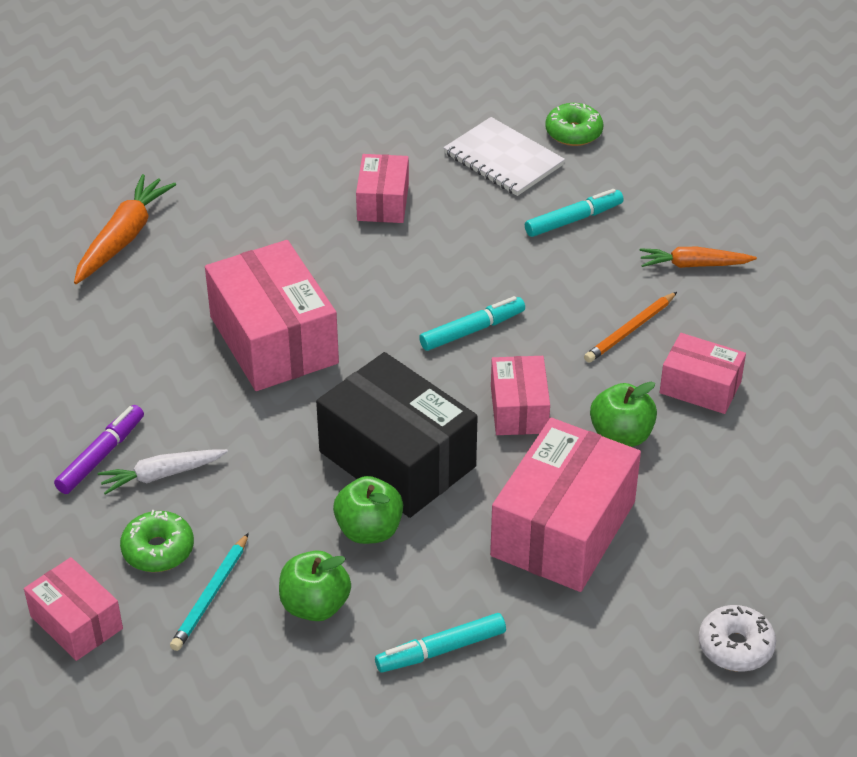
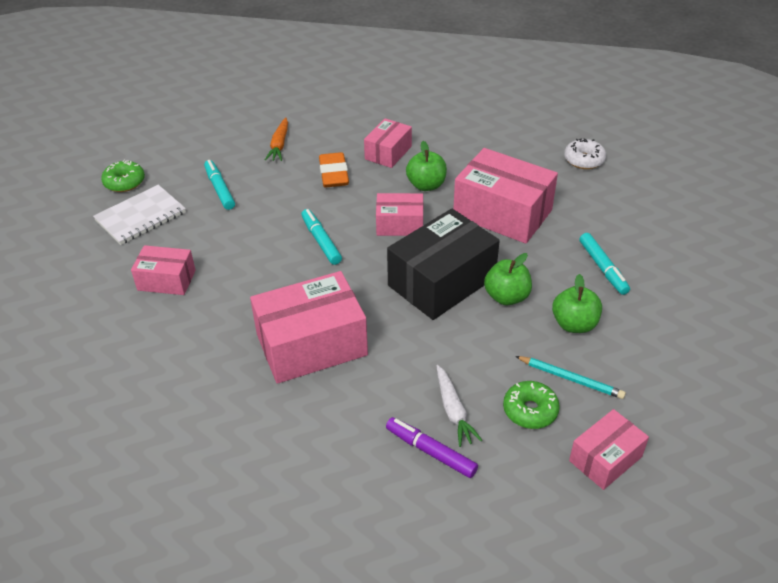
camera: 85 degrees left, 0 degrees up
(123, 238) = (156, 448): orange carrot -> none
(630, 330) = (334, 174): orange pencil -> orange eraser

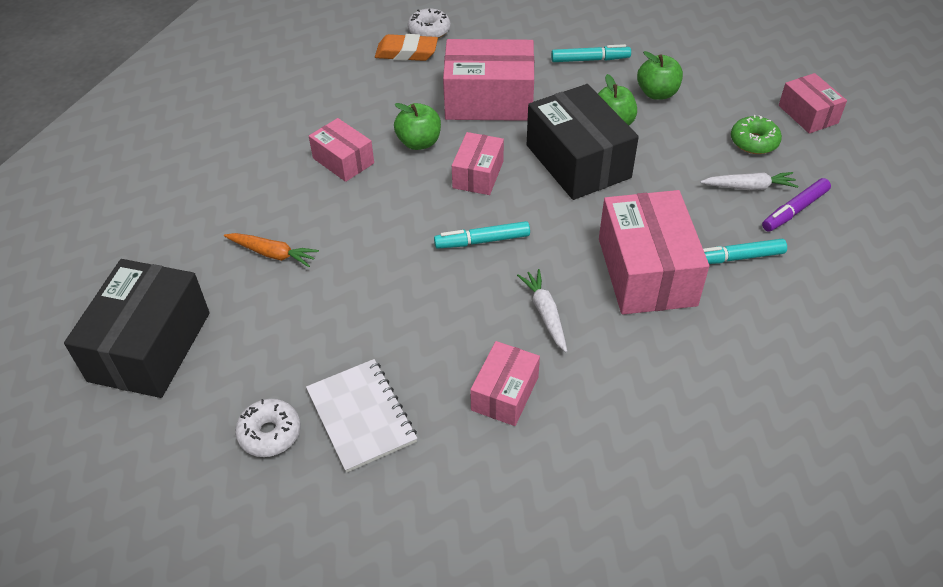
camera: 75 degrees left, 5 degrees up
(124, 182) = (270, 433): green donut -> white donut
(188, 120) = (150, 346): none -> black box
(219, 189) = (339, 324): turquoise marker -> turquoise marker (736, 258)
(249, 289) = (545, 314): none -> white carrot
(334, 174) = (362, 212): orange eraser -> orange eraser (406, 52)
(502, 213) = (489, 100): pink box -> pink box turned 45 degrees clockwise
(570, 379) = (721, 111): turquoise pencil -> none

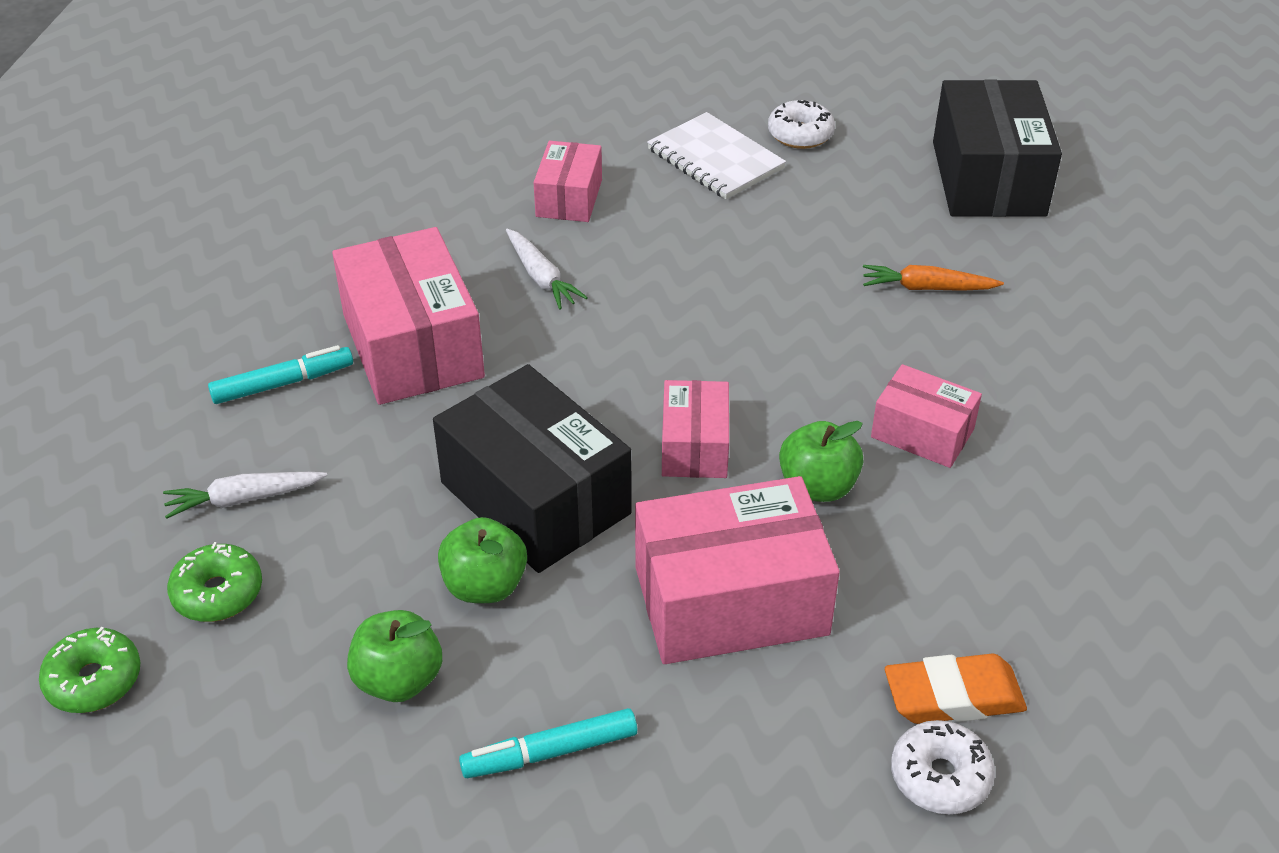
camera: 165 degrees right, 5 degrees down
(482, 241) = (651, 348): turquoise marker -> none
(794, 210) = (177, 470): purple marker -> none
(808, 114) = (94, 680): pink box -> green donut

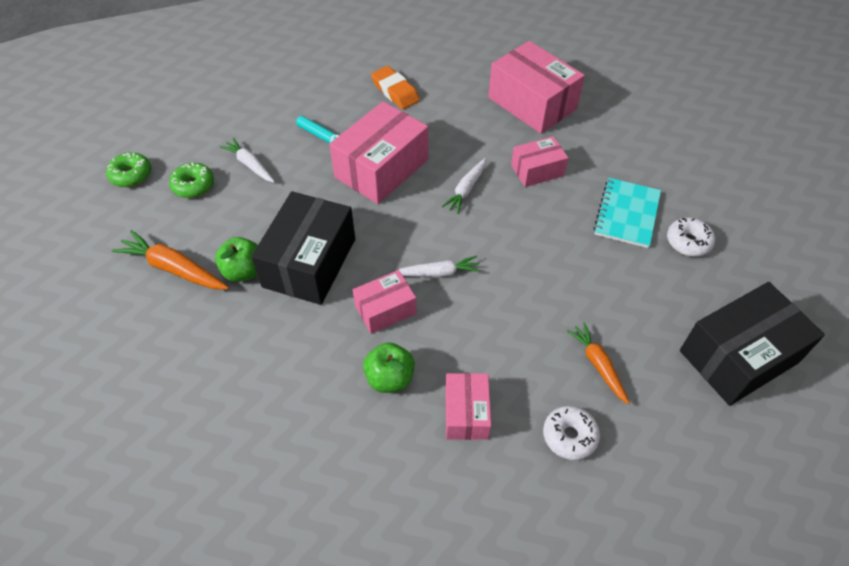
camera: 60 degrees right, 10 degrees up
(399, 680) = (174, 268): green apple -> orange carrot
(550, 752) = (156, 343): turquoise marker -> none
(671, 367) = (438, 273): none -> white carrot
(715, 159) = (627, 214): white notebook -> turquoise notebook
(731, 601) = (285, 374): pink box -> pink box (532, 103)
(940, 777) = (210, 523): white donut -> white donut (569, 436)
(953, 696) = (269, 508): orange eraser -> orange eraser (395, 91)

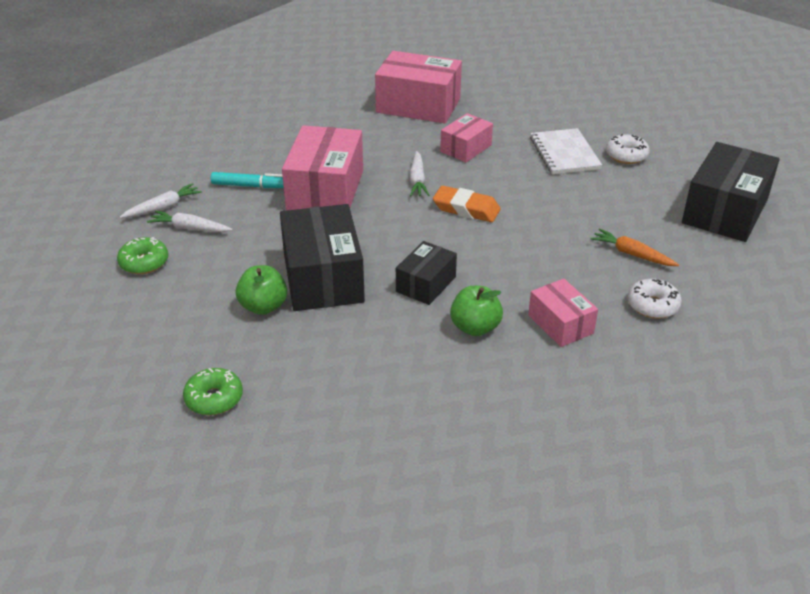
camera: 30 degrees left, 15 degrees down
(131, 175) = (63, 277): green donut -> green donut (214, 399)
(174, 268) = (188, 330): orange carrot -> none
(385, 310) = (426, 284): pink box -> black box
(395, 91) = (284, 132): orange eraser -> orange eraser (466, 209)
(438, 273) = (447, 243): white carrot -> white carrot (163, 207)
(627, 214) = (564, 153): turquoise notebook -> white notebook

